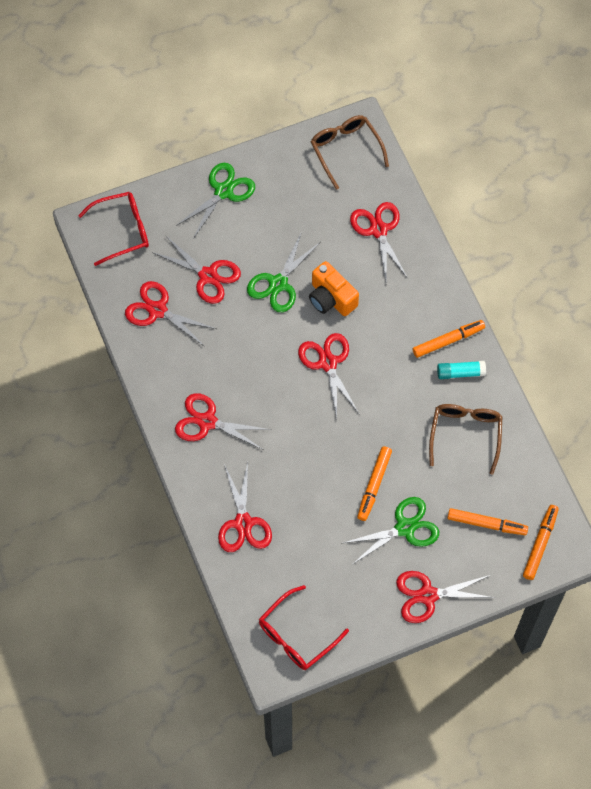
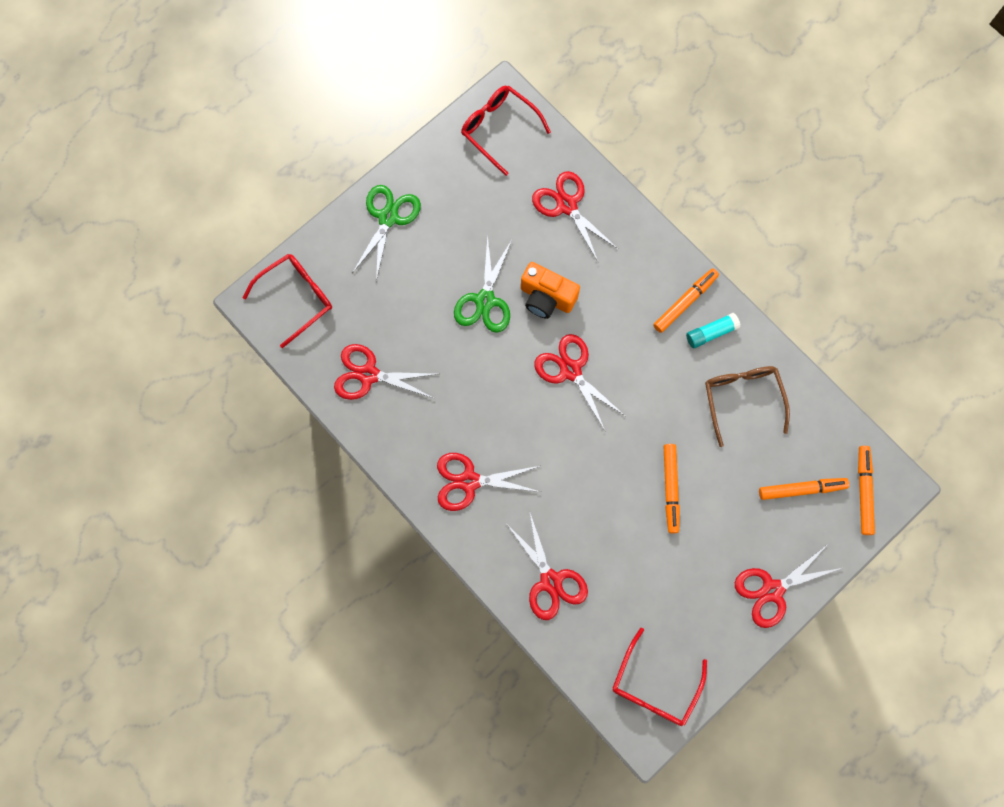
camera: 20 degrees left, 10 degrees up
(208, 276) = (407, 317): red scissors -> none
(345, 150) = (499, 129): brown glasses -> red glasses
(405, 528) = (720, 524): green scissors -> none

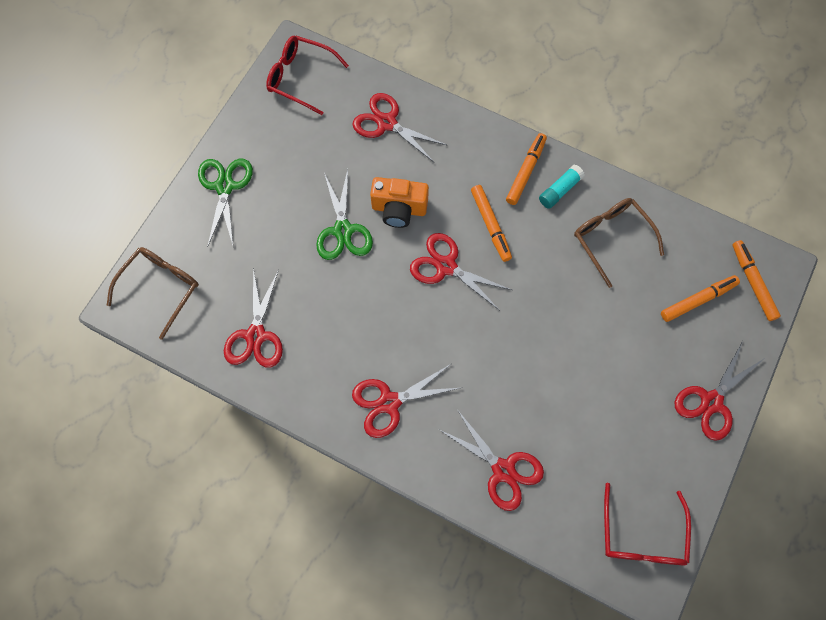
camera: 20 degrees left, 5 degrees down
(297, 298) = (161, 288): red glasses -> brown glasses
(368, 374) = (255, 336): red scissors -> red scissors turned 75 degrees counterclockwise
(670, 489) = (580, 342): orange marker -> orange marker (490, 225)

